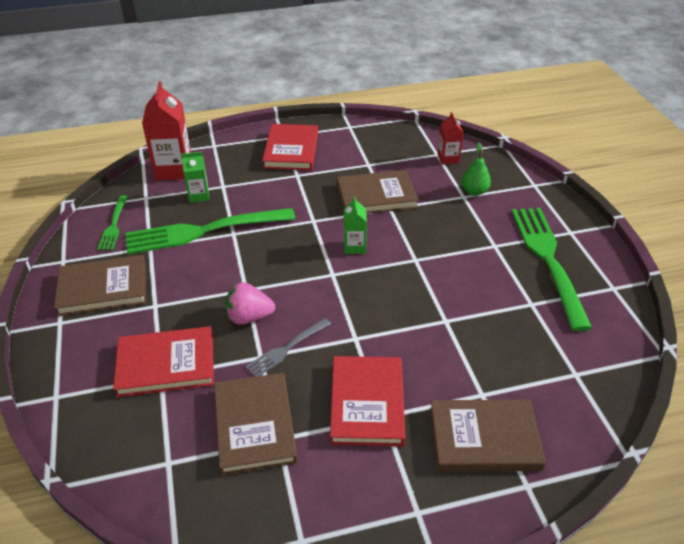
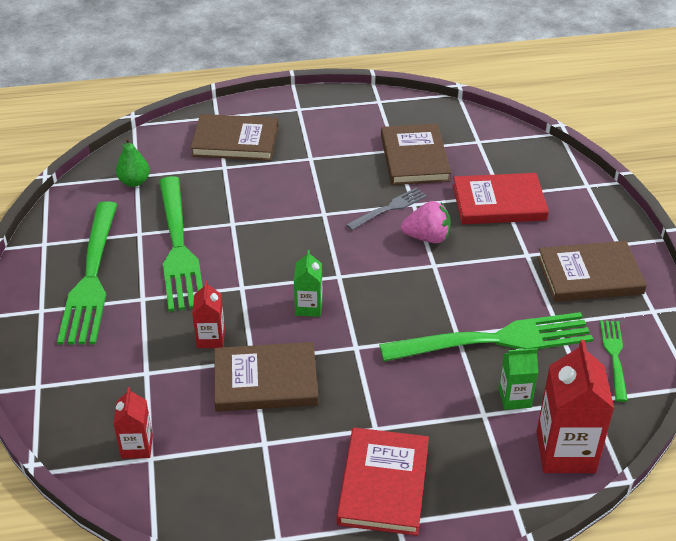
camera: 175 degrees left, 0 degrees up
(367, 403) = (322, 166): red book -> none
(426, 220) = (211, 338): none -> red carton
(474, 191) = (128, 379): green pear -> green pear (134, 182)
(486, 291) = (178, 247): none -> green fork

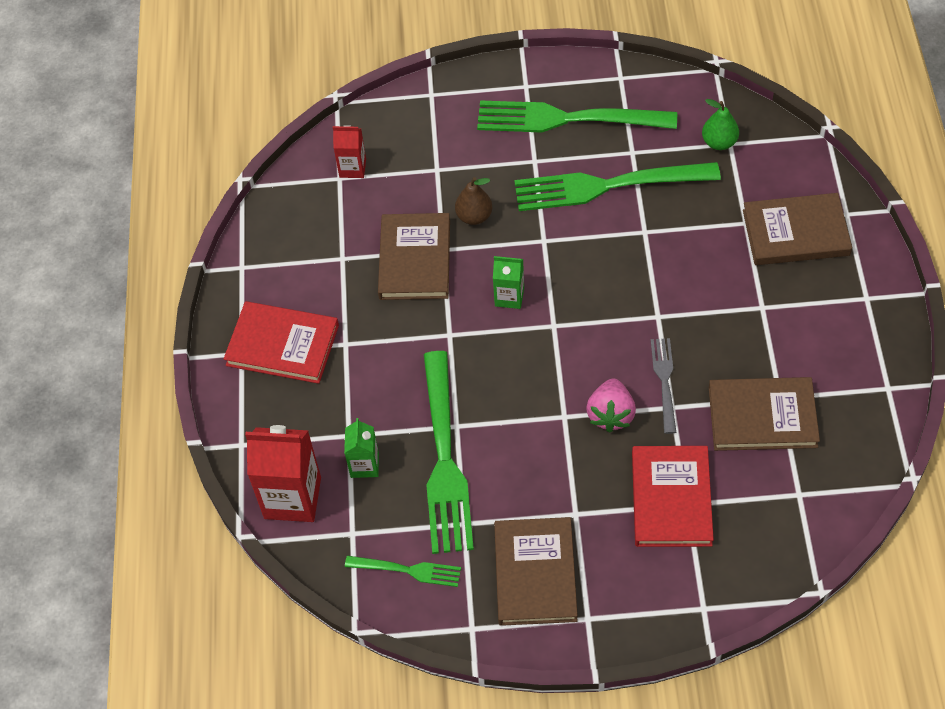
camera: 100 degrees right, 15 degrees up
(211, 338) = (474, 216): red carton -> brown pear
(235, 141) = (795, 232): brown book -> brown book turned 75 degrees clockwise
(389, 208) = (664, 381): grey fork -> grey fork turned 150 degrees counterclockwise

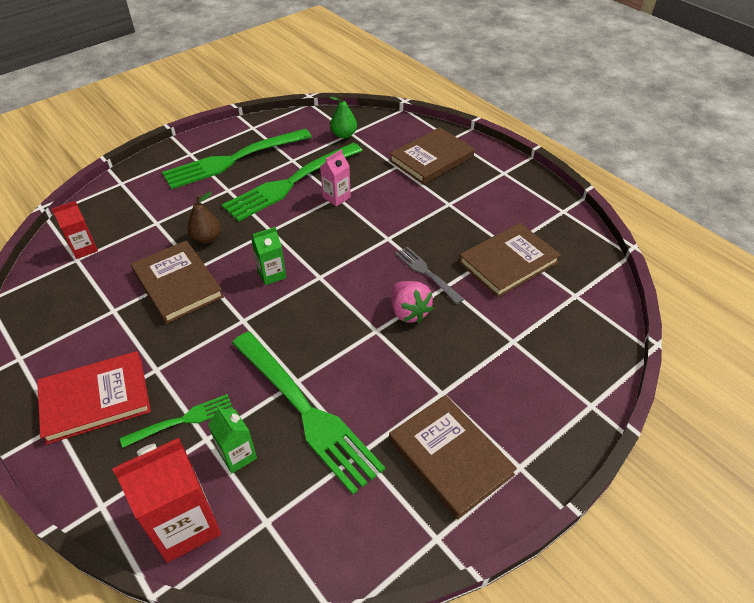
camera: 40 degrees left, 10 degrees down
(408, 570) = (341, 523): green fork -> green fork (182, 420)
(643, 232) = (336, 197): none -> pink carton
(671, 499) = (499, 343): red book -> none

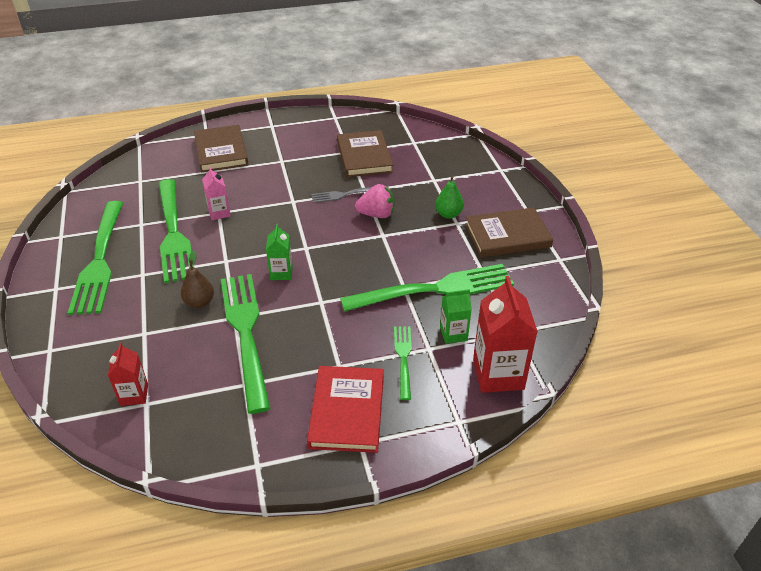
camera: 65 degrees left, 5 degrees down
(178, 284) = (246, 333): brown book -> green fork
(344, 135) = (138, 185): green pear -> green pear (448, 214)

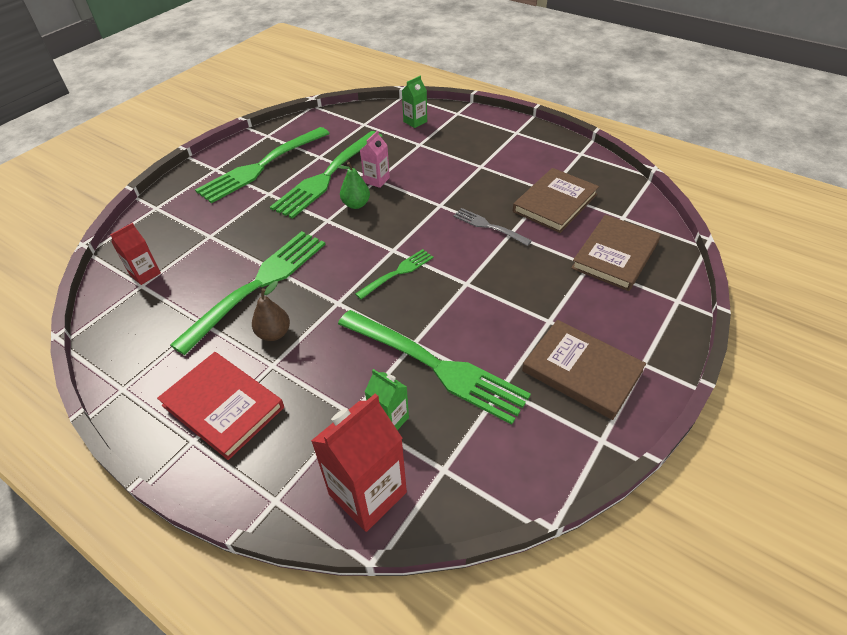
camera: 50 degrees right, 5 degrees up
(199, 302) = (267, 239): brown pear -> brown pear (274, 333)
(221, 151) = (448, 132): brown book -> brown book (615, 255)
(281, 273) = (347, 257): green carton -> green carton (415, 122)
(347, 411) = (223, 406): red book -> red book turned 75 degrees clockwise
(376, 214) = (488, 261): pink strawberry -> none
(403, 358) = (321, 403): green fork -> green fork (397, 273)
(448, 214) = (553, 307): green pear -> green pear (356, 204)

